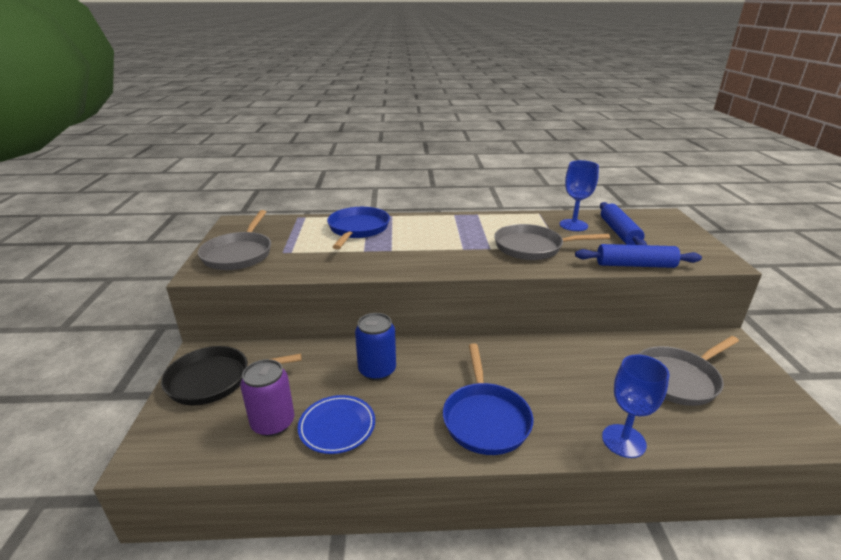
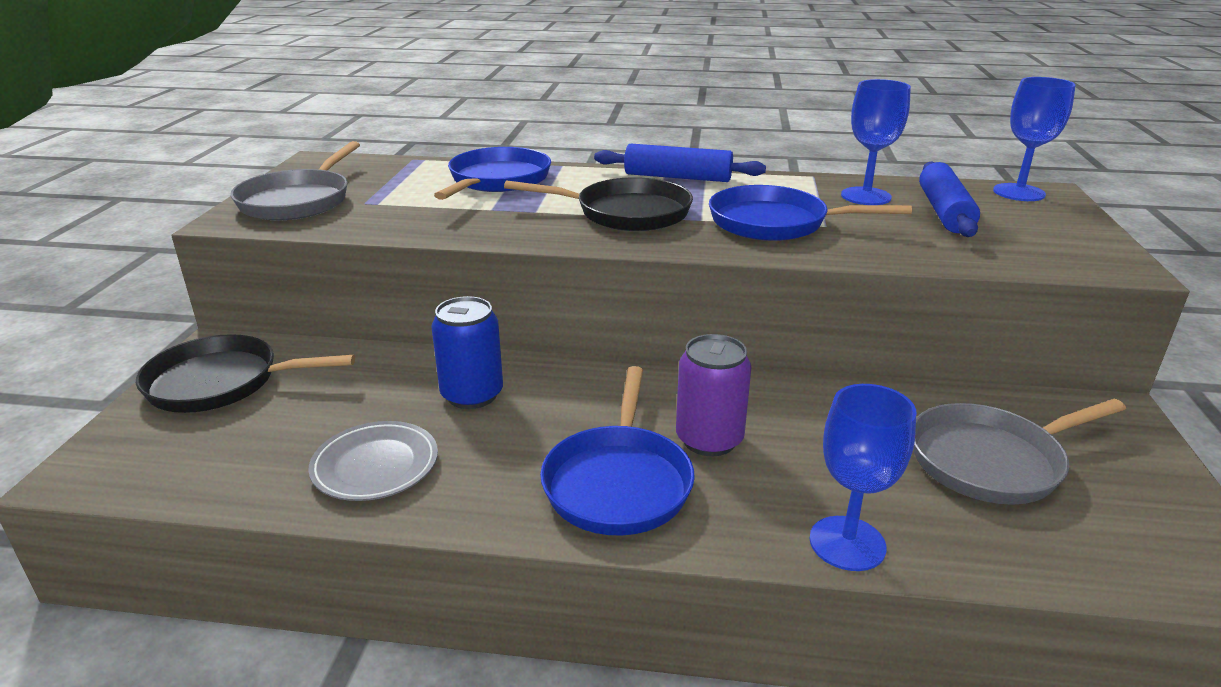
camera: 10 degrees right, 0 degrees up
(273, 423) = (281, 450): purple can -> purple can (709, 439)
(337, 426) = (375, 466): blue plate -> grey plate
(445, 247) = (625, 213): none -> black pan
(533, 247) = (775, 223): grey pan -> blue pan
(635, 265) = (947, 260): blue rolling pin -> blue rolling pin (677, 177)
(652, 216) = (1019, 192): none -> blue goblet

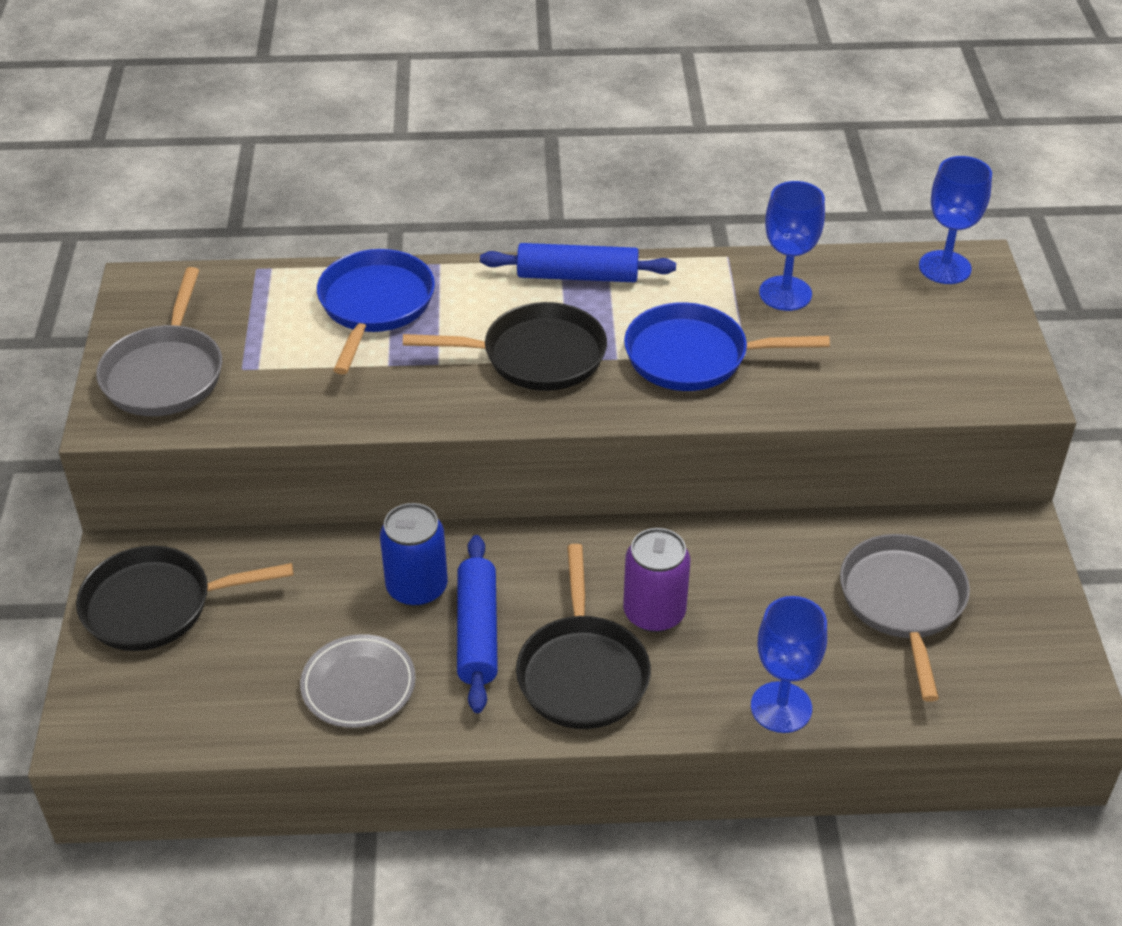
camera: 10 degrees left, 15 degrees up
(618, 481) = (582, 672): blue pan -> black pan
(944, 212) = (865, 315): blue rolling pin -> blue rolling pin (477, 632)
(992, 460) = (903, 603): grey pan -> grey pan turned 120 degrees clockwise

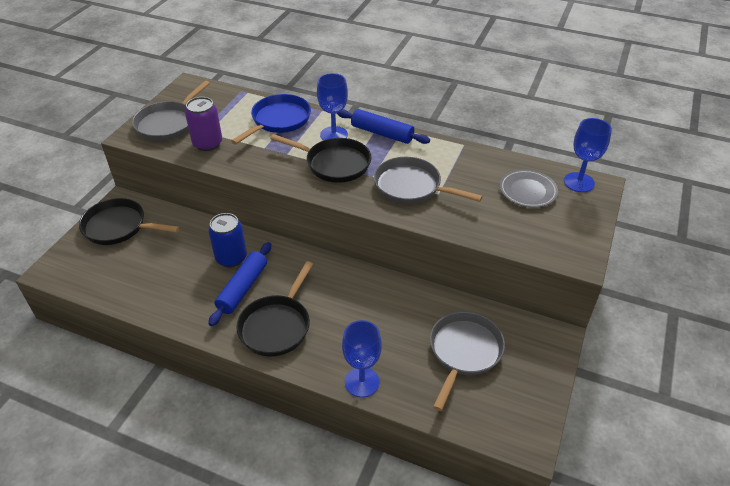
camera: 25 degrees right, 0 degrees up
(358, 685) = (173, 293): grey plate -> grey plate (527, 191)
(654, 613) = (331, 310): purple can -> purple can (207, 143)
(694, 356) = (411, 187): blue pan -> grey pan
(785, 293) = (481, 170): blue goblet -> blue goblet (334, 135)

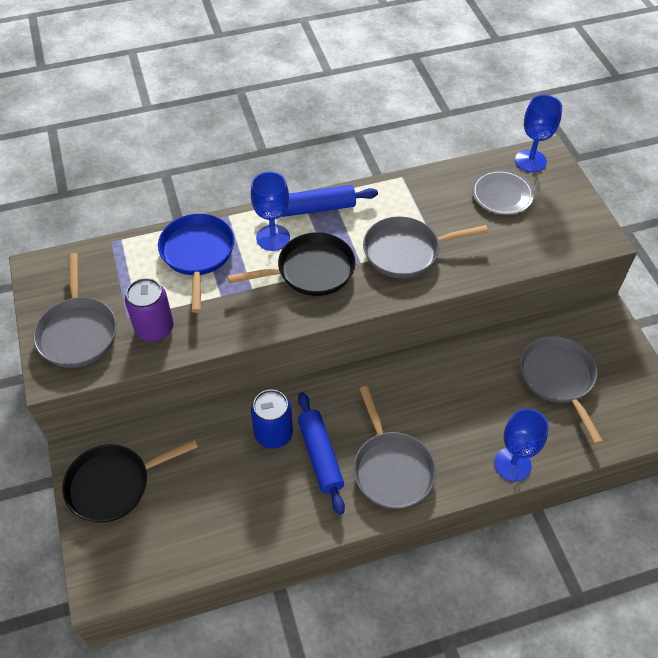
camera: 40 degrees left, 10 degrees up
(277, 325) = (391, 468): black pan -> grey pan

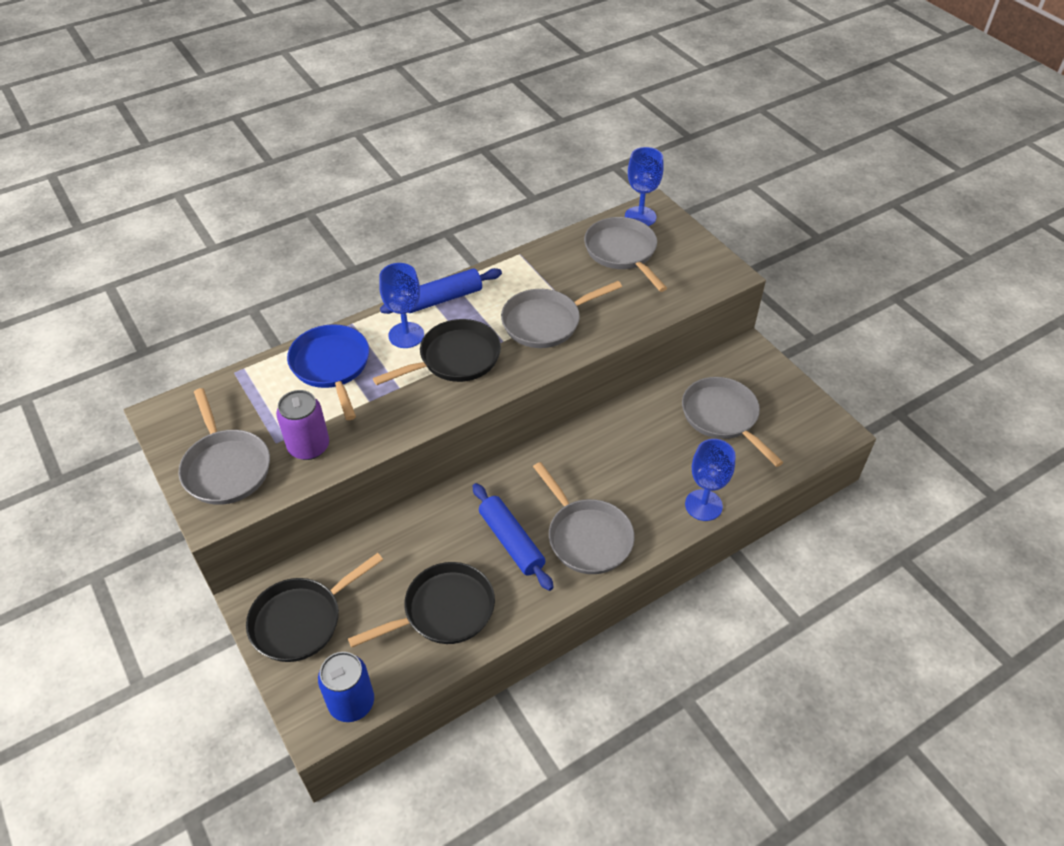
camera: 15 degrees left, 5 degrees down
(239, 508) = (443, 611): none -> black pan
(273, 434) = (456, 531): blue can -> blue can (351, 702)
(502, 195) = (622, 252): grey plate -> grey pan

